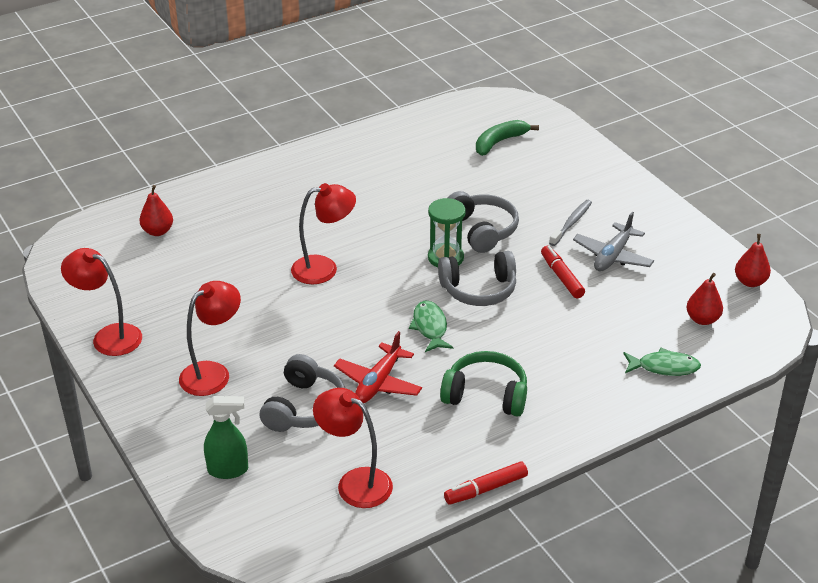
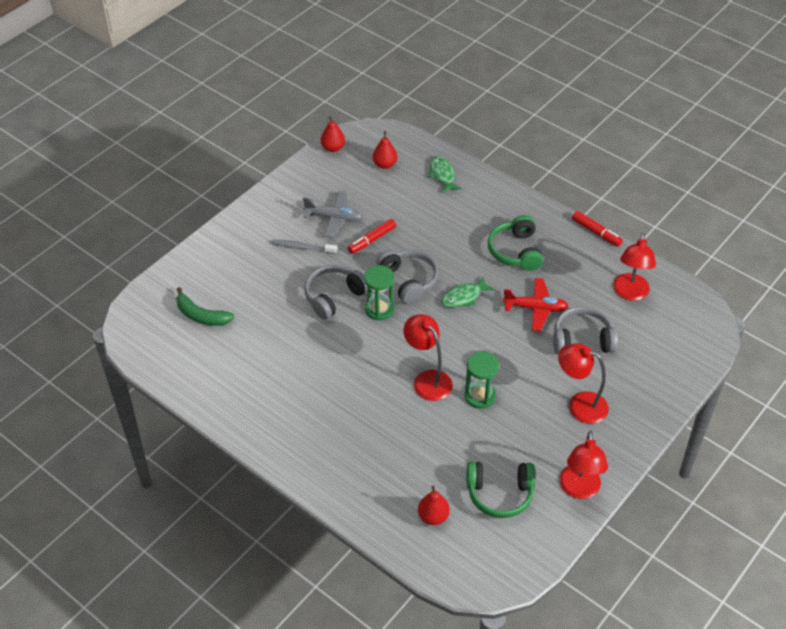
camera: 110 degrees left, 10 degrees up
(148, 280) = (500, 494): none -> green headphones
(228, 470) = (661, 360): green spray bottle -> none
(277, 300) = (480, 396): none -> green hourglass

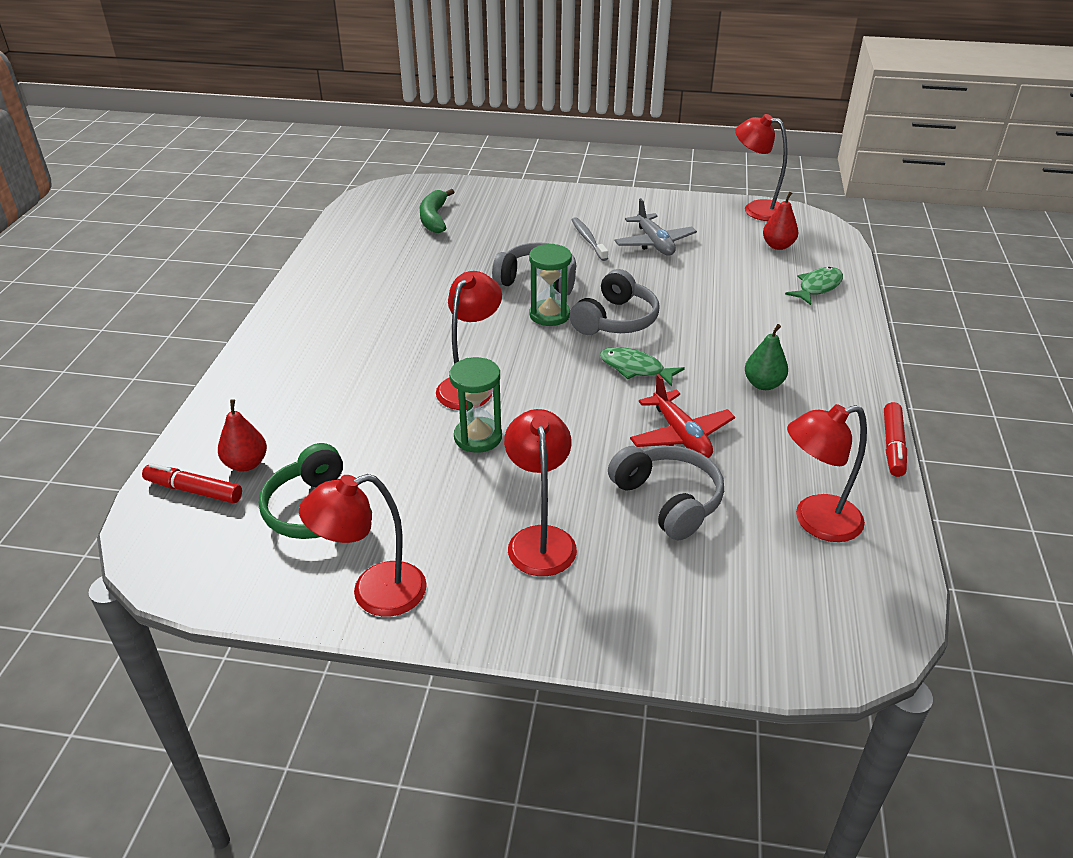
camera: 60 degrees right, 10 degrees down
(333, 148) = (756, 209): red pear -> red lamp
(372, 240) = (650, 276): red marker -> red marker (194, 490)
(515, 251) = (763, 384): green headphones -> green pear

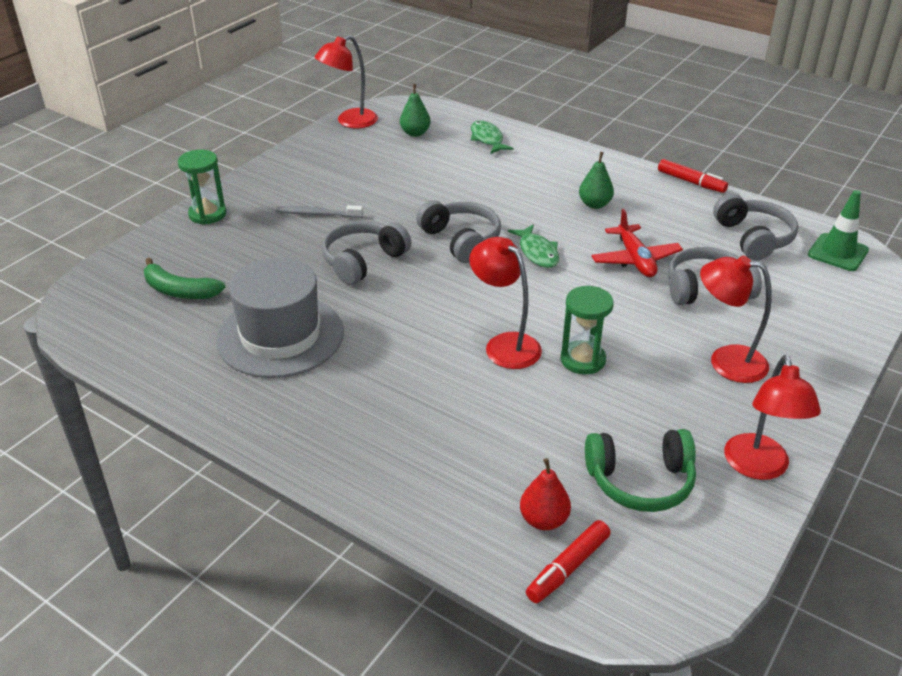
camera: 65 degrees left, 0 degrees up
(408, 275) = (280, 336): none -> grey hat
(549, 315) = (426, 271): green hourglass -> green hourglass (207, 214)
(635, 368) = (537, 252): green fish -> green fish turned 75 degrees counterclockwise
(654, 243) = (357, 184): grey plane -> none
(680, 435) = (635, 259): red plane -> red plane turned 75 degrees clockwise
(778, 246) = (415, 133): red pear -> green pear
(815, 521) = (753, 238): red lamp -> grey headphones
(857, 609) = (838, 252): none -> green traffic cone

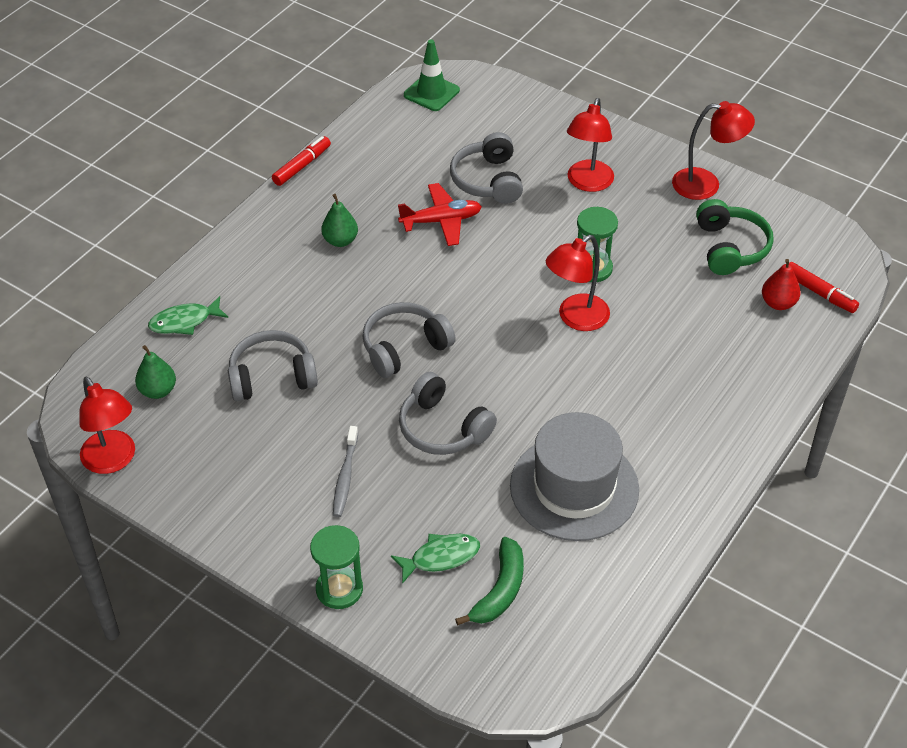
camera: 90 degrees left, 10 degrees up
(537, 252) = (428, 289): green fish -> green fish (441, 557)
(753, 238) = (406, 139): grey headphones -> grey headphones (272, 377)

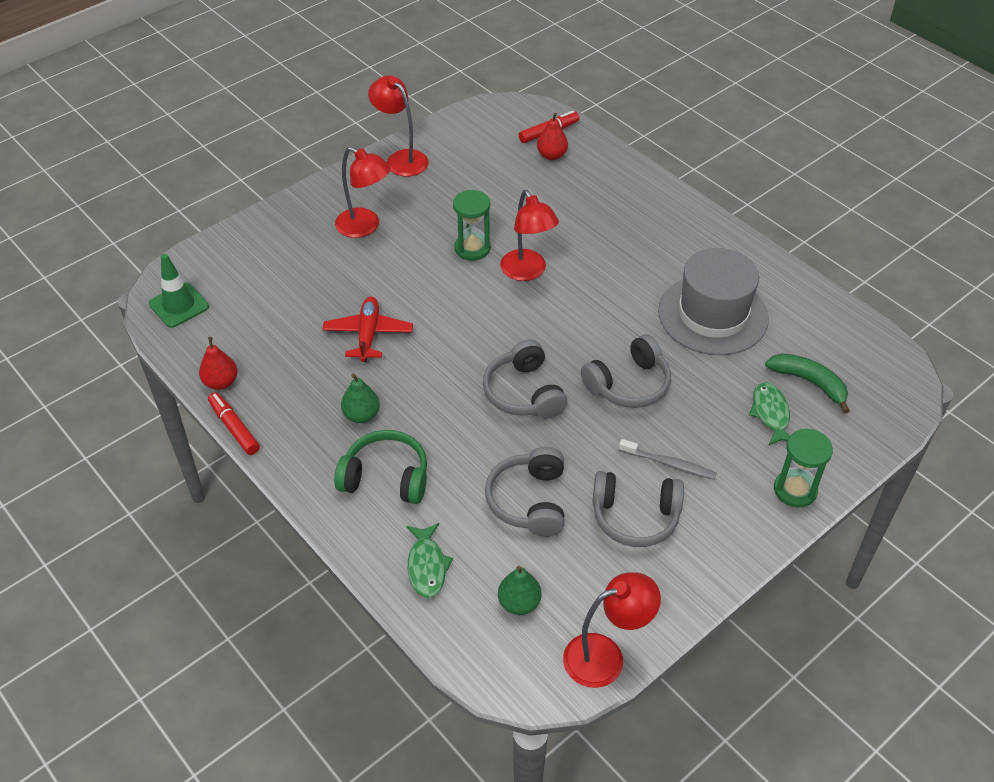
camera: 75 degrees left, 0 degrees up
(350, 144) = (221, 382): none -> red pear
(488, 180) = (328, 291): grey headphones -> grey headphones (635, 516)
(706, 184) = (401, 159): red lamp -> red lamp turned 60 degrees counterclockwise
(730, 247) = (481, 164): green headphones -> green headphones (386, 477)

